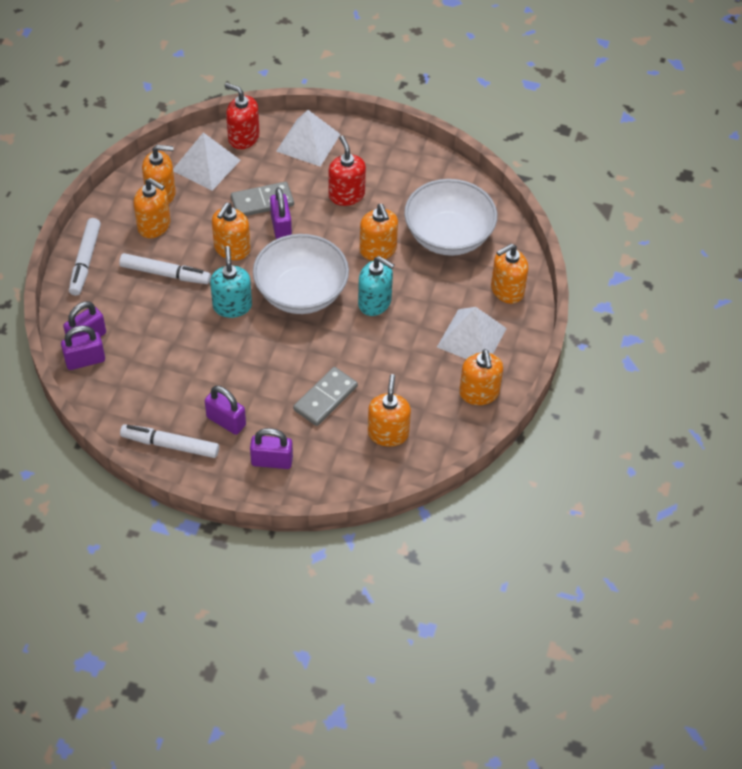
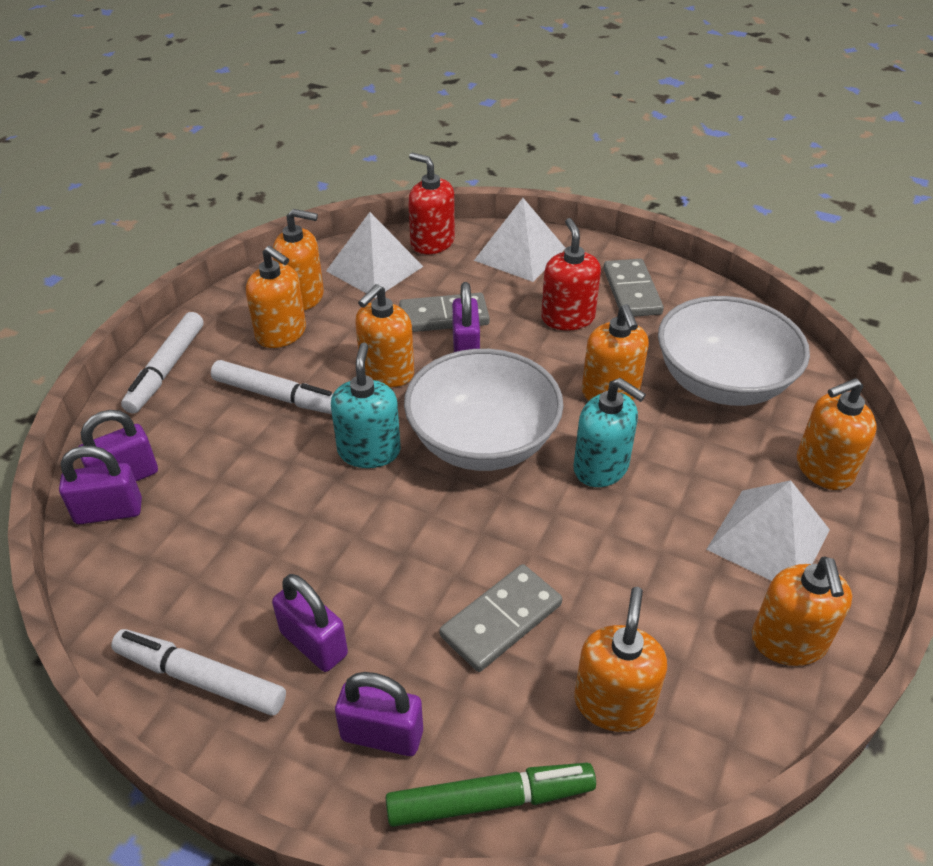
camera: 10 degrees right, 10 degrees down
(330, 484) = (490, 800): none -> green marker
(388, 168) = (631, 291): none -> grey domino

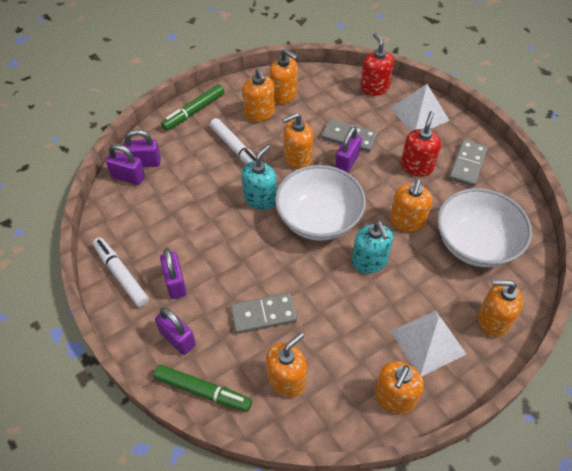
camera: 30 degrees right, 10 degrees up
(166, 369) = (194, 111): white marker -> green marker
(374, 268) = (332, 92): white pyramid -> none

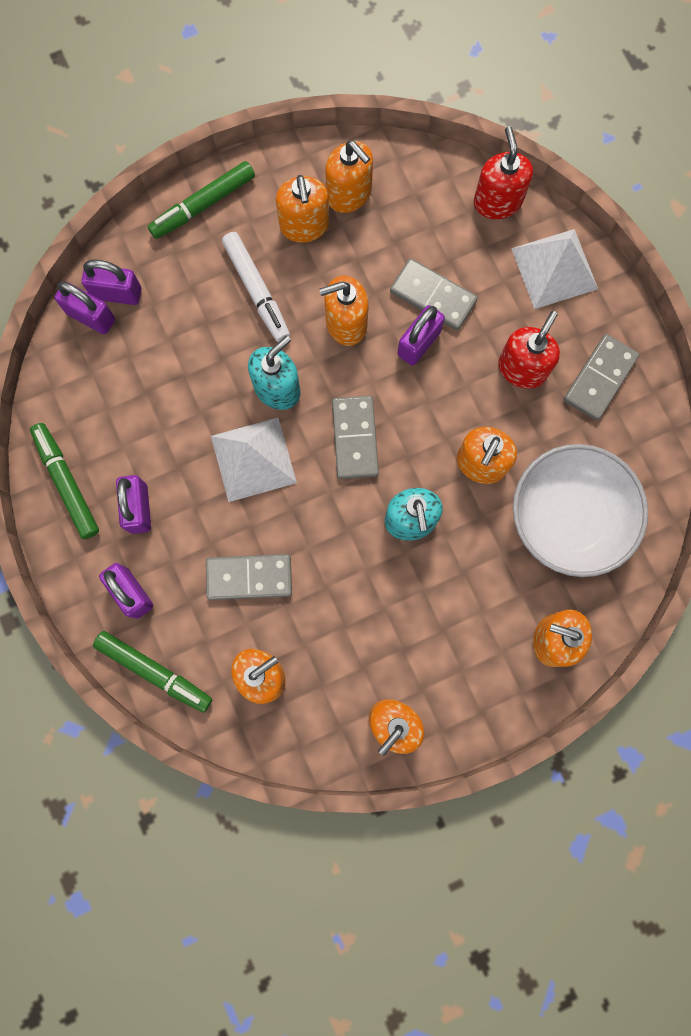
camera: 10 degrees right, 25 degrees up
(121, 275) = (67, 482): white marker -> green marker
(318, 219) = (354, 438): white bowl -> grey domino
(427, 342) = (457, 656): white pyramid -> white pyramid (253, 459)

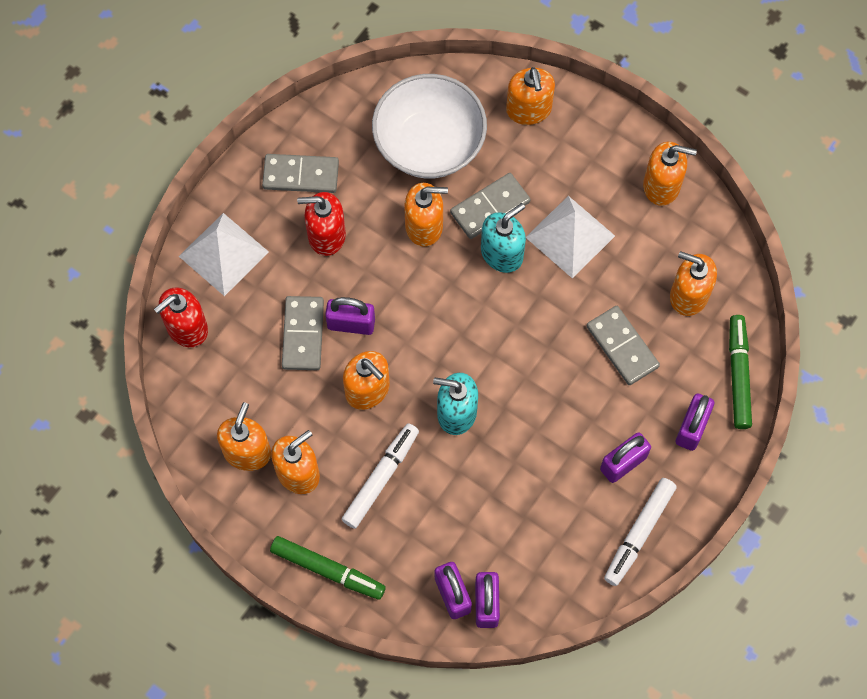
camera: 120 degrees left, 10 degrees down
(67, 482) = (639, 533): green marker -> white marker
(253, 459) = (527, 397): white pyramid -> white pyramid (570, 236)
(354, 438) = (461, 330): grey domino -> grey domino (490, 207)

